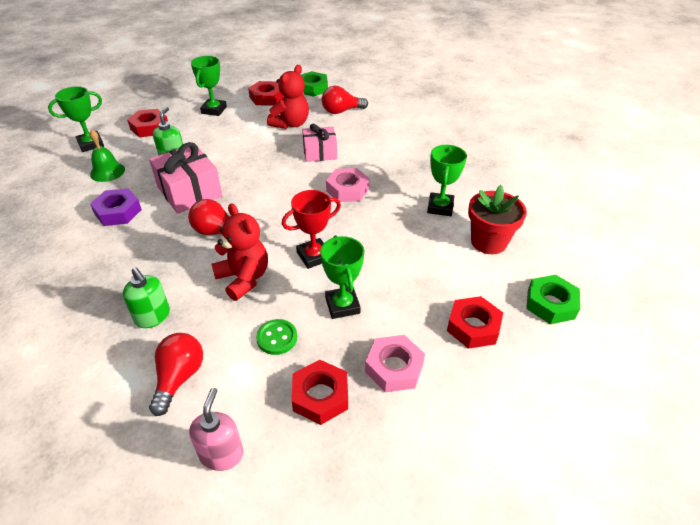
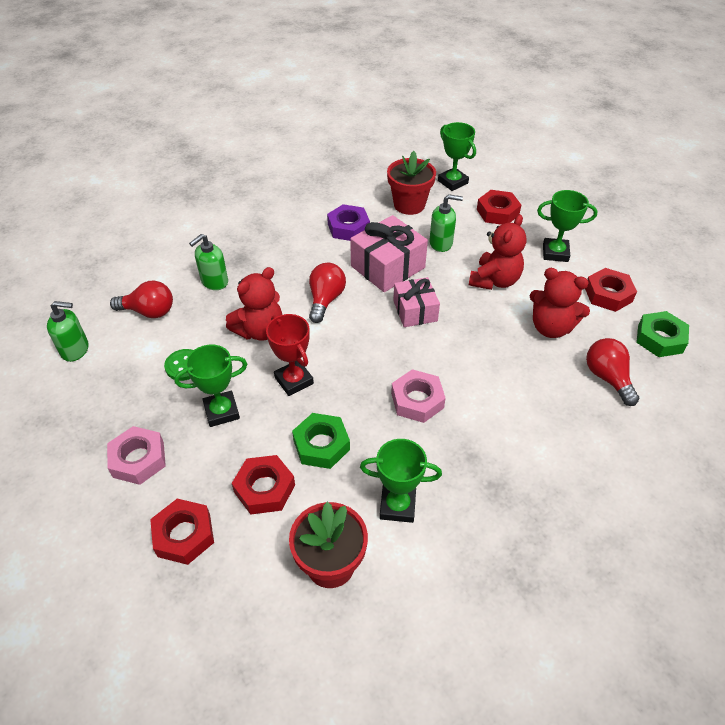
camera: 85 degrees right, 5 degrees up
(107, 172) = (409, 205): green bell -> red flower pot
(221, 454) = (75, 350): pink soap dispenser -> green soap dispenser
(232, 140) = (494, 280): none -> red teddy bear
(320, 152) = (492, 365): pink gift -> pink gift (415, 311)
(320, 396) = (116, 404): red nut -> red nut (264, 488)
(550, 304) = (215, 632): green nut -> green nut (321, 445)

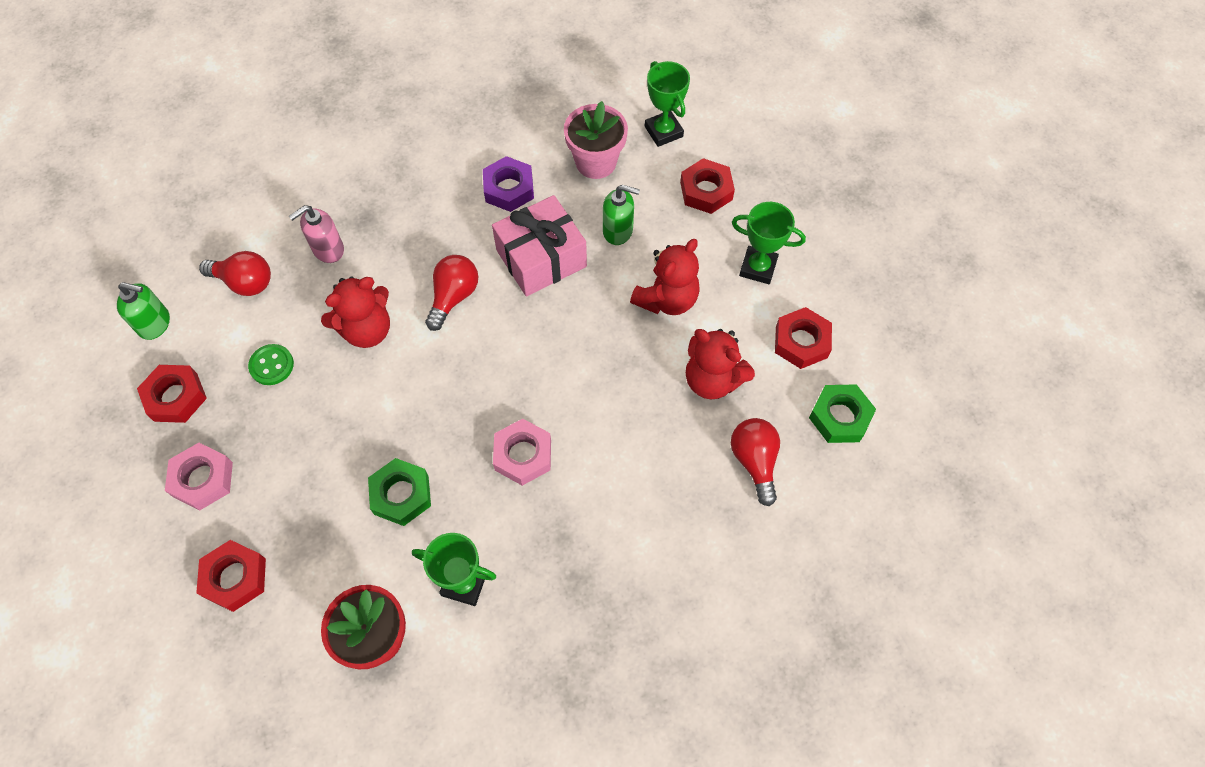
camera: 10 degrees right, 15 degrees up
(214, 282) = (328, 249): green soap dispenser -> pink soap dispenser
(221, 411) = (302, 433): green trophy -> none
(264, 488) = (328, 538): red nut -> red nut (176, 397)
(294, 380) = (390, 405): red trophy -> none
(409, 205) = (596, 162): red flower pot -> pink flower pot
(415, 311) = (556, 330): pink gift -> none

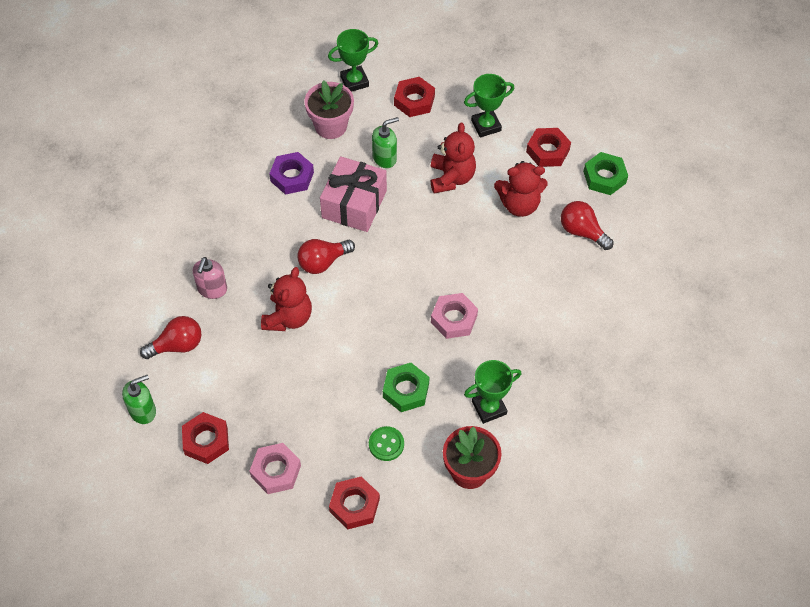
camera: 40 degrees left, 5 degrees down
(271, 365) = (249, 379): green button -> green button (386, 444)
(454, 297) = (323, 262): red light bulb -> red light bulb turned 105 degrees counterclockwise
(663, 131) = (354, 81): green trophy -> green trophy turned 45 degrees counterclockwise

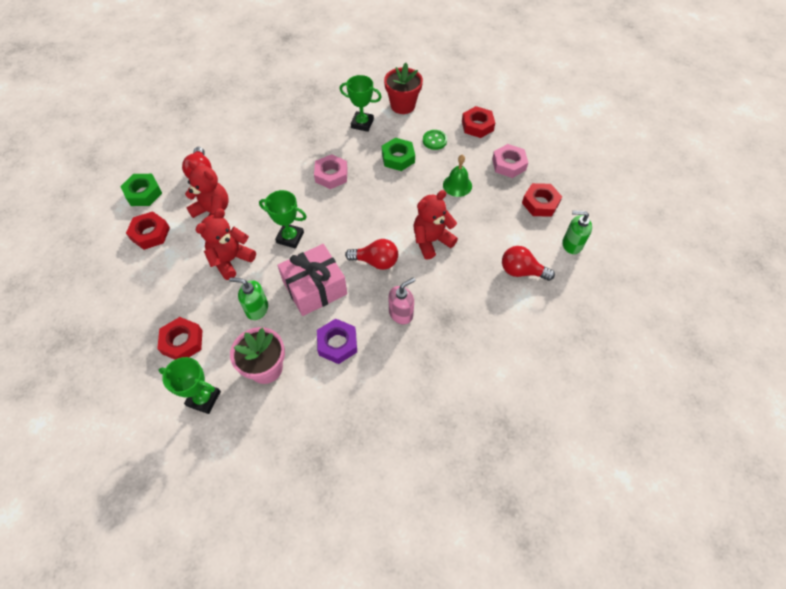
camera: 140 degrees left, 0 degrees up
(212, 289) = (469, 294): pink soap dispenser -> pink soap dispenser (401, 313)
(312, 400) = (457, 185): none -> green bell
(486, 126) = (162, 281): green trophy -> green trophy (290, 237)

